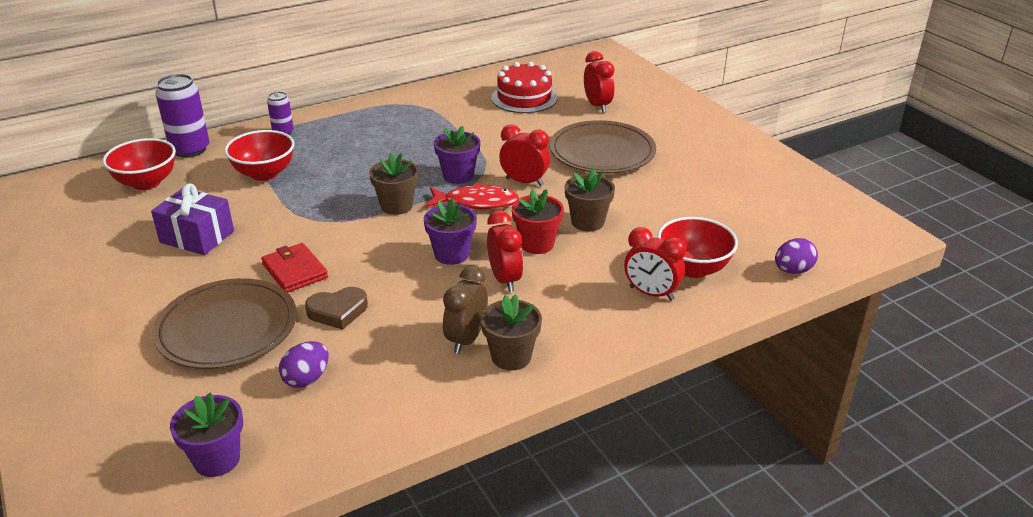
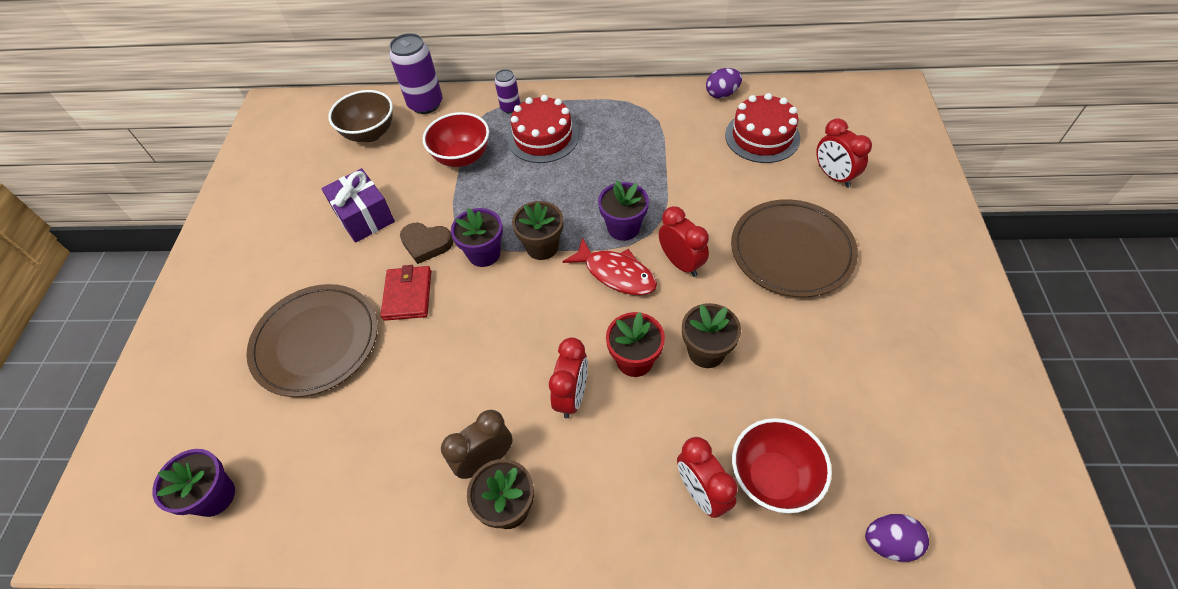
camera: 35 degrees right, 20 degrees up
(146, 183) = (370, 133): red bowl -> brown bowl
(306, 379) = (332, 438): purple egg -> purple egg (722, 94)
(333, 142) = (543, 137): none -> red cake
(338, 311) = (407, 365): brown heart -> brown heart (426, 244)
(451, 254) = (547, 336): purple flower pot -> purple flower pot (484, 254)
(597, 106) = (834, 176): red clock -> red clock turned 135 degrees clockwise

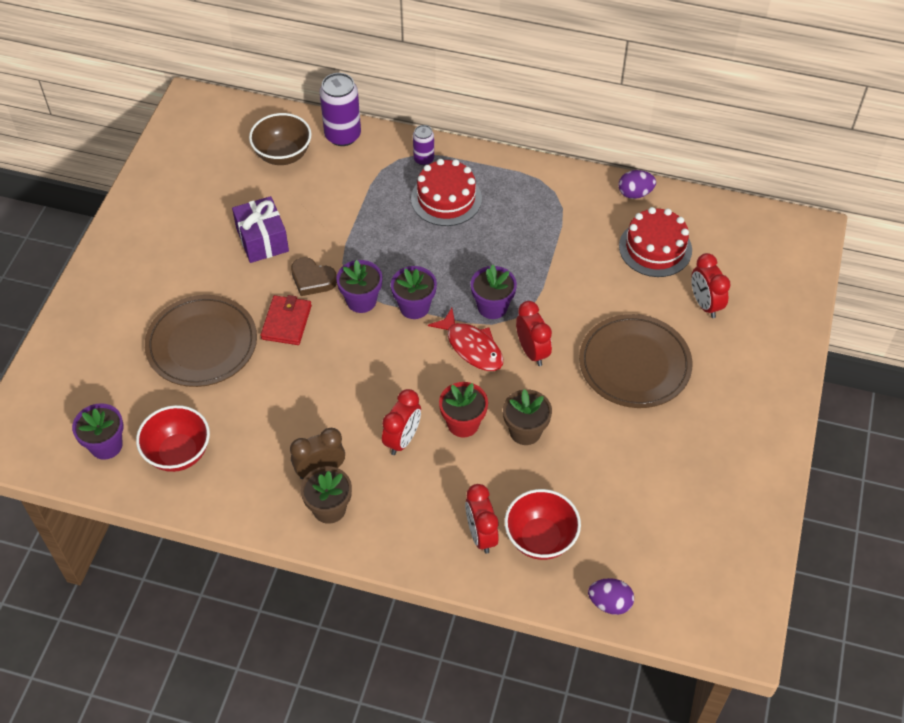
camera: 10 degrees right, 0 degrees up
(462, 157) = (364, 201): red bowl -> red bowl (178, 453)
(542, 247) = (414, 307): brown flower pot -> purple flower pot

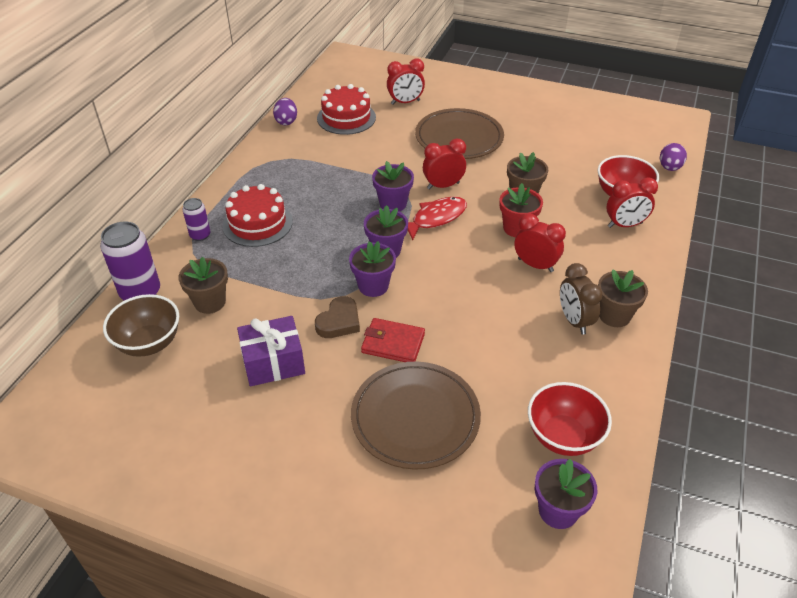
camera: 85 degrees left, 10 degrees down
(333, 184) = (210, 302): none -> brown flower pot

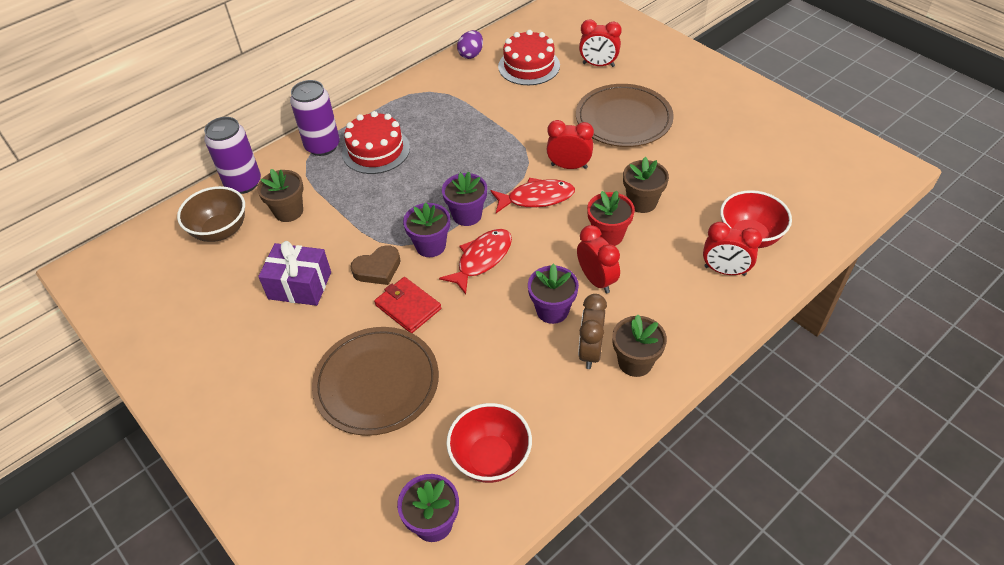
camera: 30 degrees right, 5 degrees up
(200, 235) = (322, 146): purple can -> purple can, size x1.79
(393, 204) = (507, 170): purple flower pot -> purple flower pot (552, 310)
(428, 281) = (482, 259): none -> red fish
(669, 168) = (830, 223): purple egg -> none

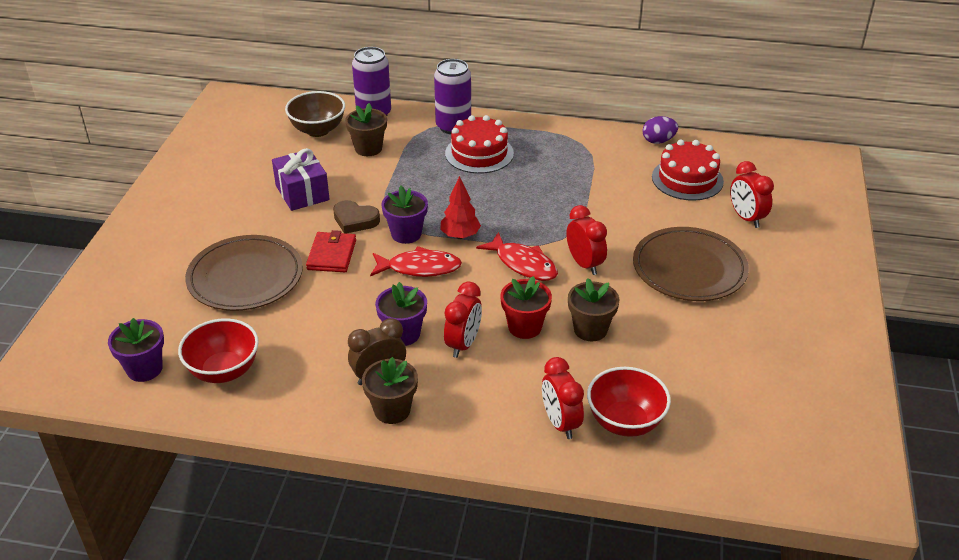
camera: 50 degrees right, 10 degrees down
(467, 215) = (460, 236): purple flower pot -> red tree

